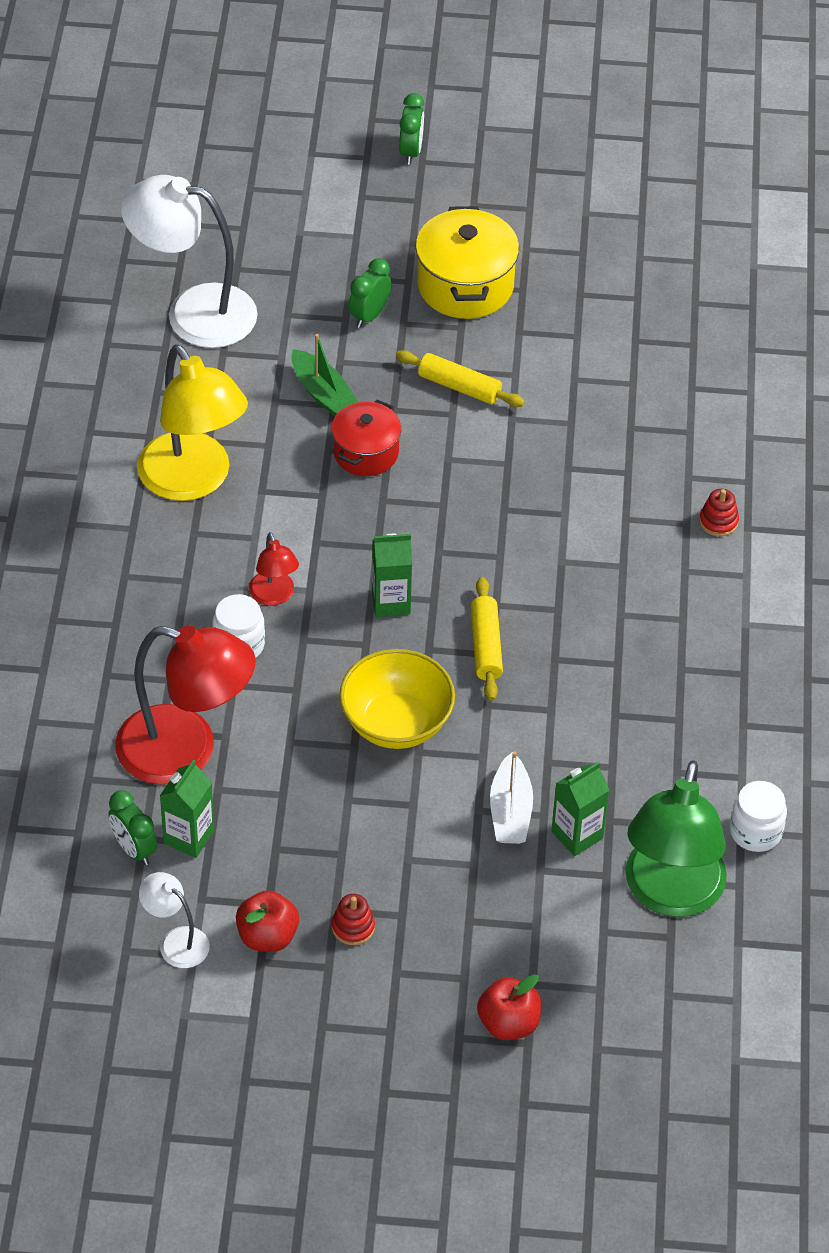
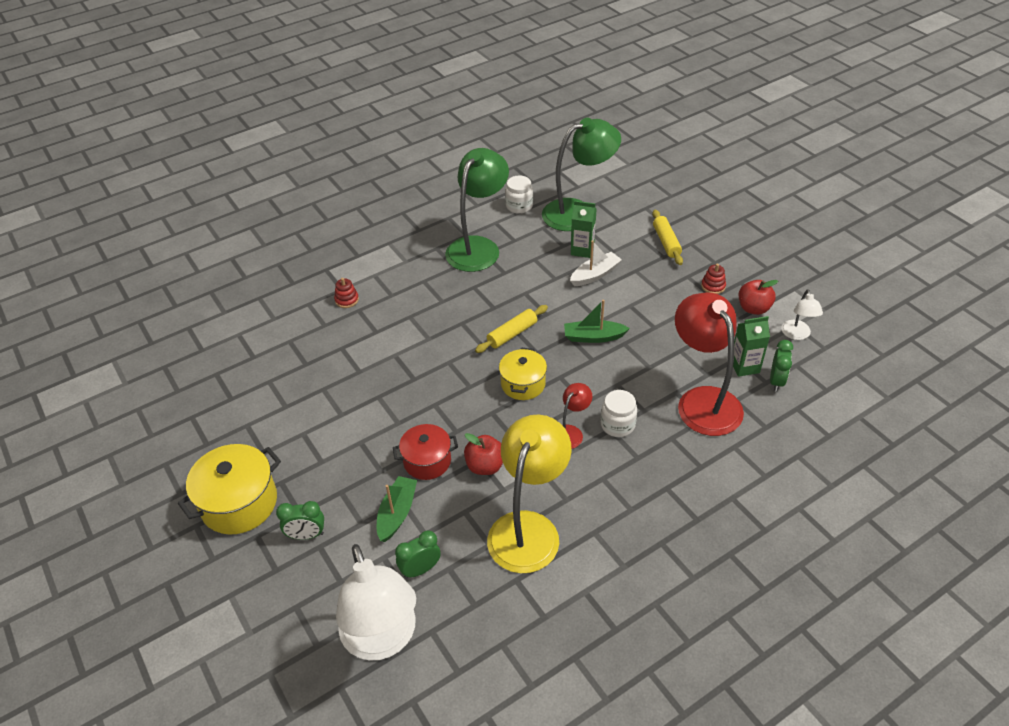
camera: 125 degrees left, 5 degrees down
(391, 602) = (523, 384): green carton -> yellow pot
(396, 723) = (593, 337): yellow bowl -> green boat
(411, 151) = (110, 622): green clock -> green clock (420, 569)
(459, 387) = (335, 452): yellow rolling pin -> yellow rolling pin (666, 242)
(508, 1023) = (693, 221): red apple -> red apple (485, 466)
(700, 721) = (478, 247): none -> green lamp

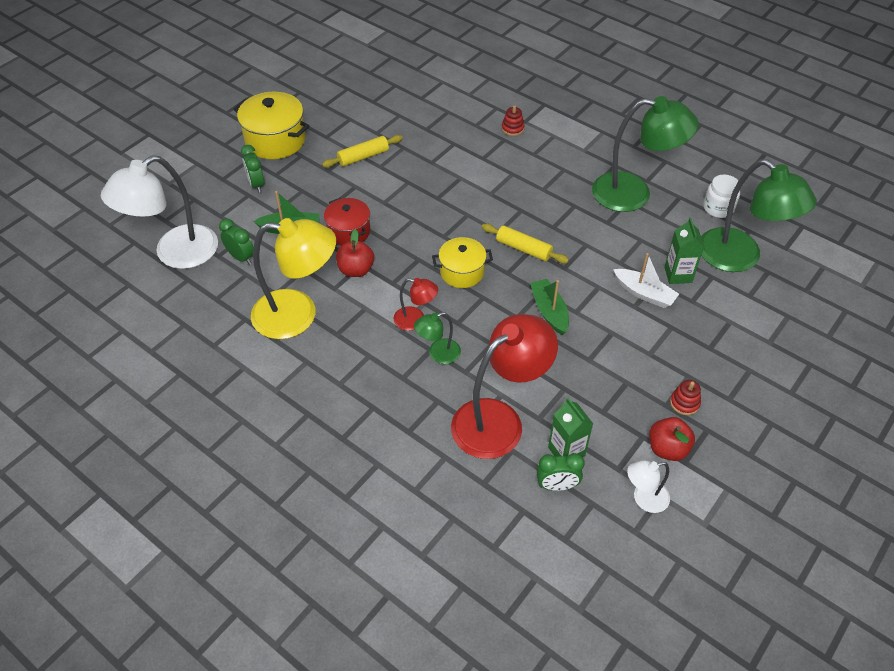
camera: 70 degrees right, 5 degrees up
(617, 425) = (438, 354): white jar -> green lamp
(666, 242) = (737, 346): yellow rolling pin -> yellow rolling pin (363, 157)

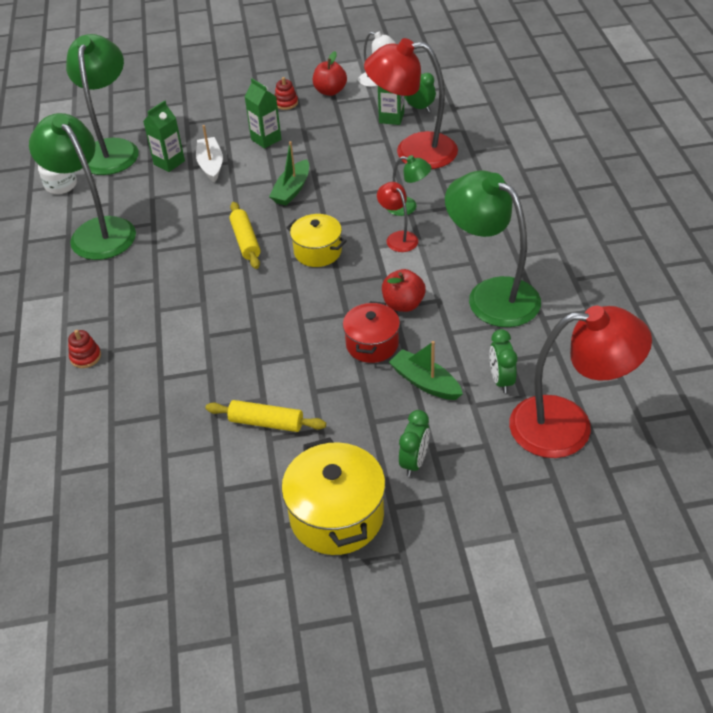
camera: 135 degrees left, 5 degrees down
(175, 254) = (568, 426): white lamp -> red lamp
(298, 315) = (491, 295): yellow lamp -> green lamp
(640, 348) = (266, 139): none -> green carton

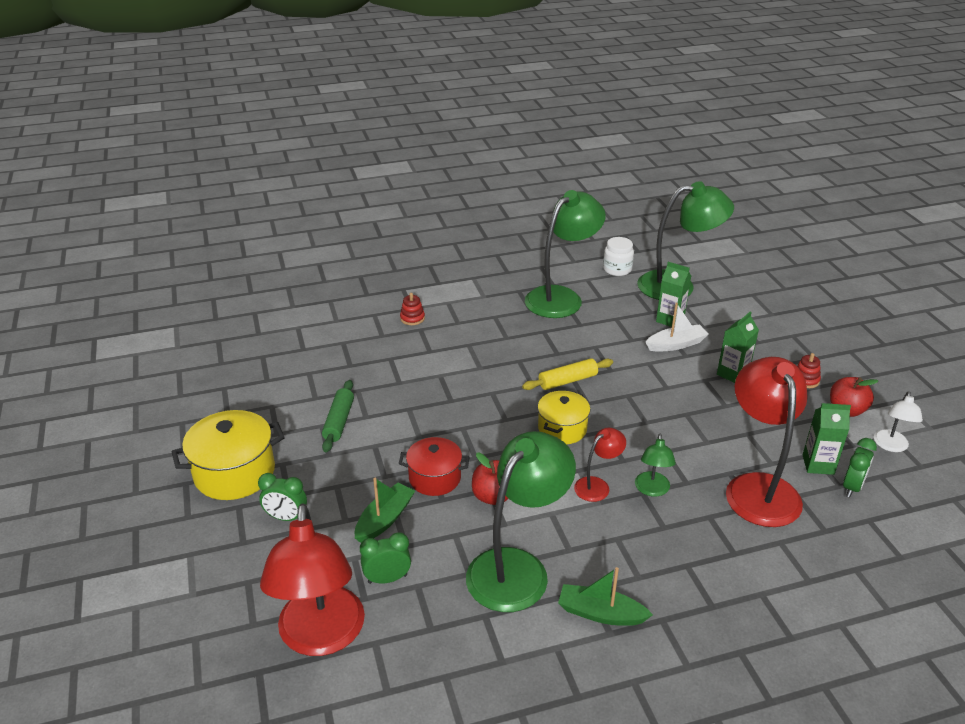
camera: 80 degrees right, 10 degrees down
(266, 422) = (339, 421): yellow rolling pin -> green rolling pin
(292, 190) = (654, 401): green boat -> green boat (600, 613)

